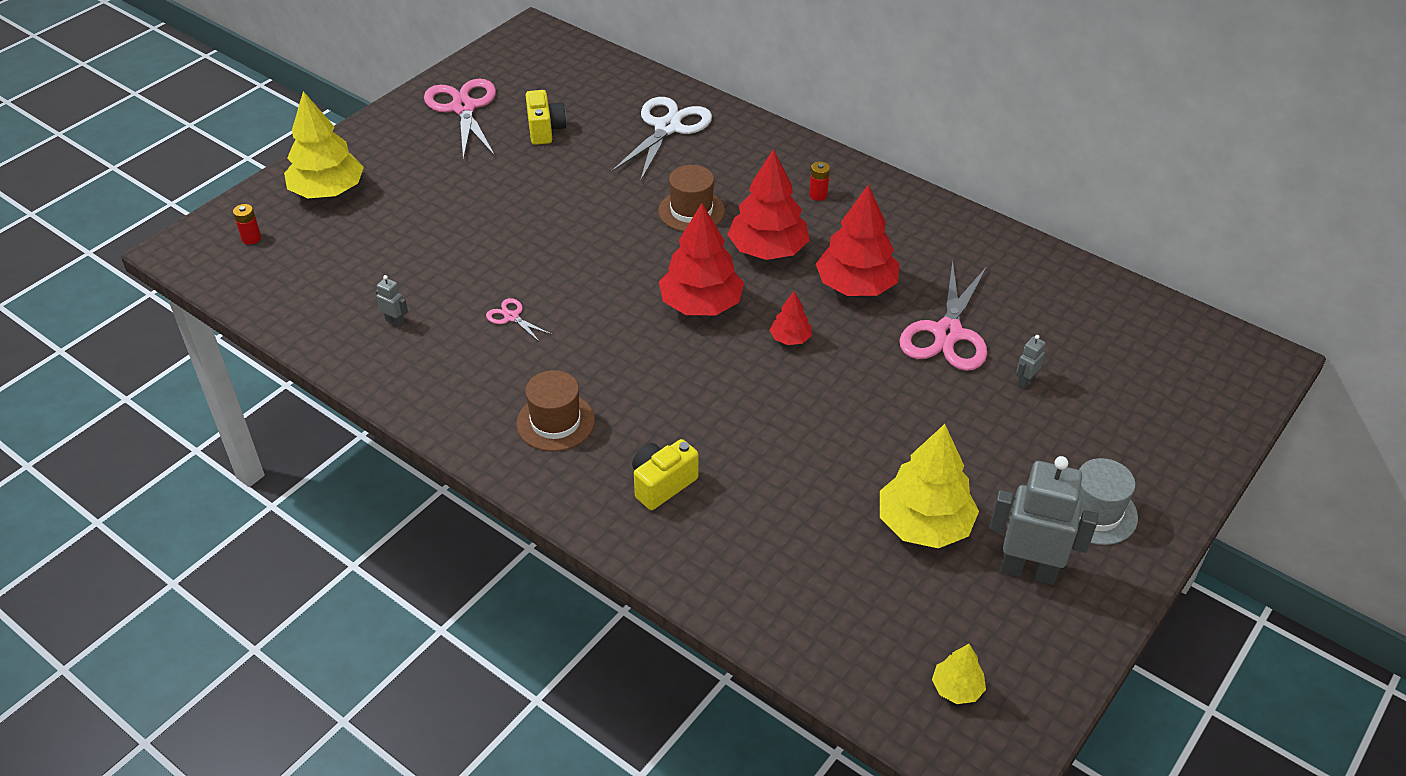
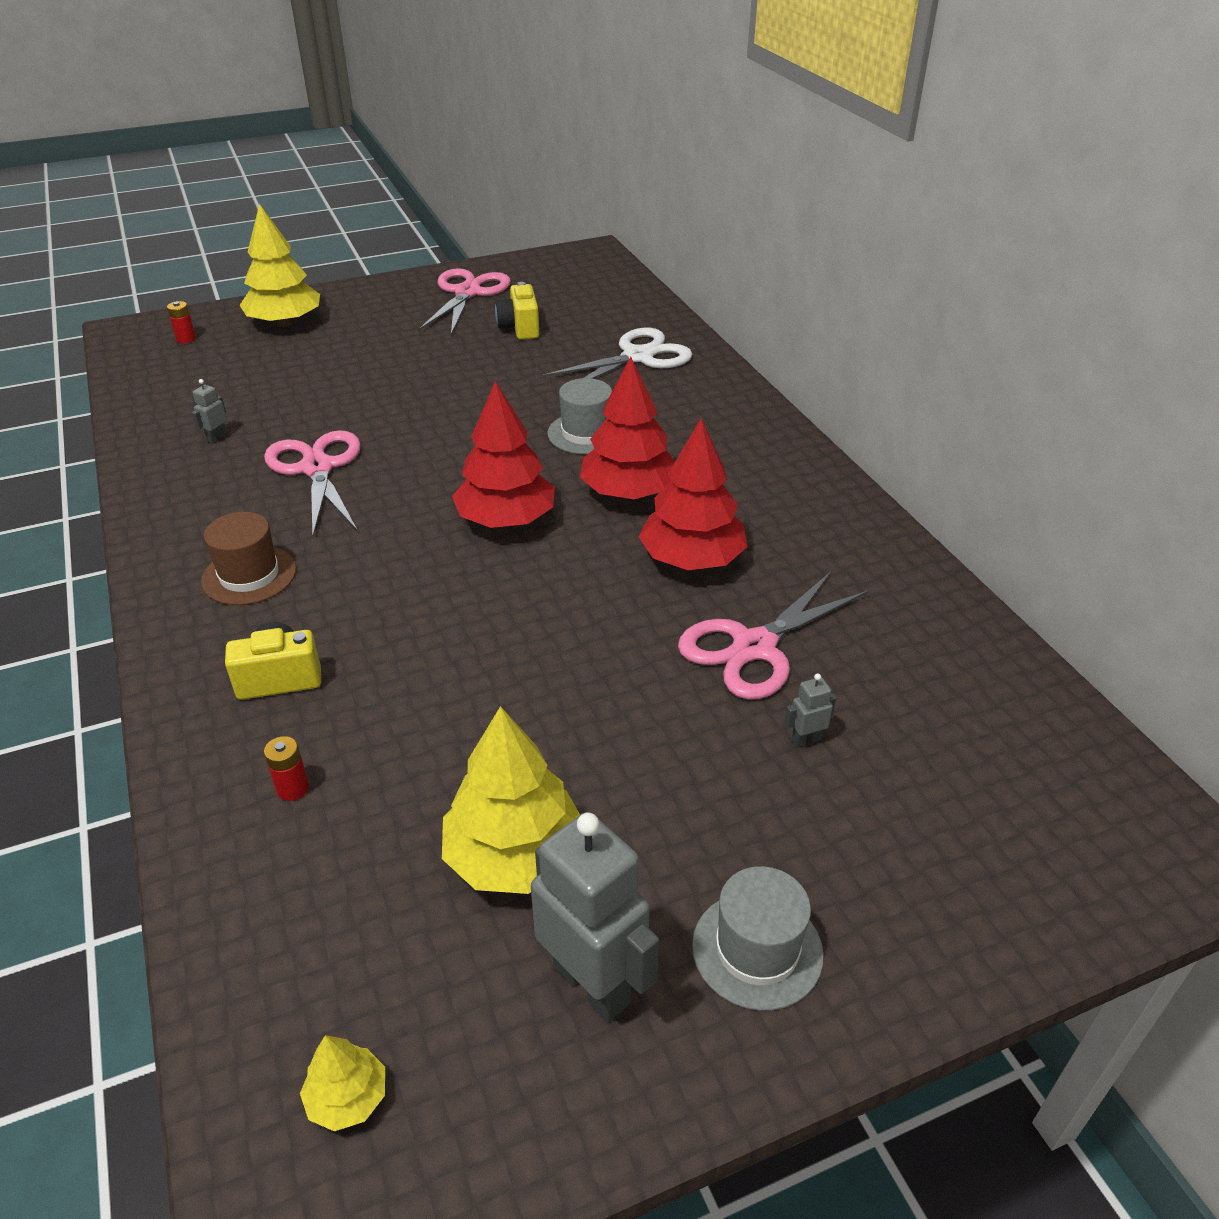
camera: 30 degrees right, 5 degrees down
(395, 321) = (217, 438): grey robot -> grey robot turned 120 degrees counterclockwise
(511, 317) = (317, 468): pink scissors -> pink scissors, size x2.19
(545, 130) = (520, 328): yellow camera -> yellow camera turned 150 degrees clockwise
(691, 211) = (586, 433): brown hat -> grey hat
(790, 338) = (565, 585): red tree -> none
(818, 195) = (735, 459): red battery -> red battery (293, 788)

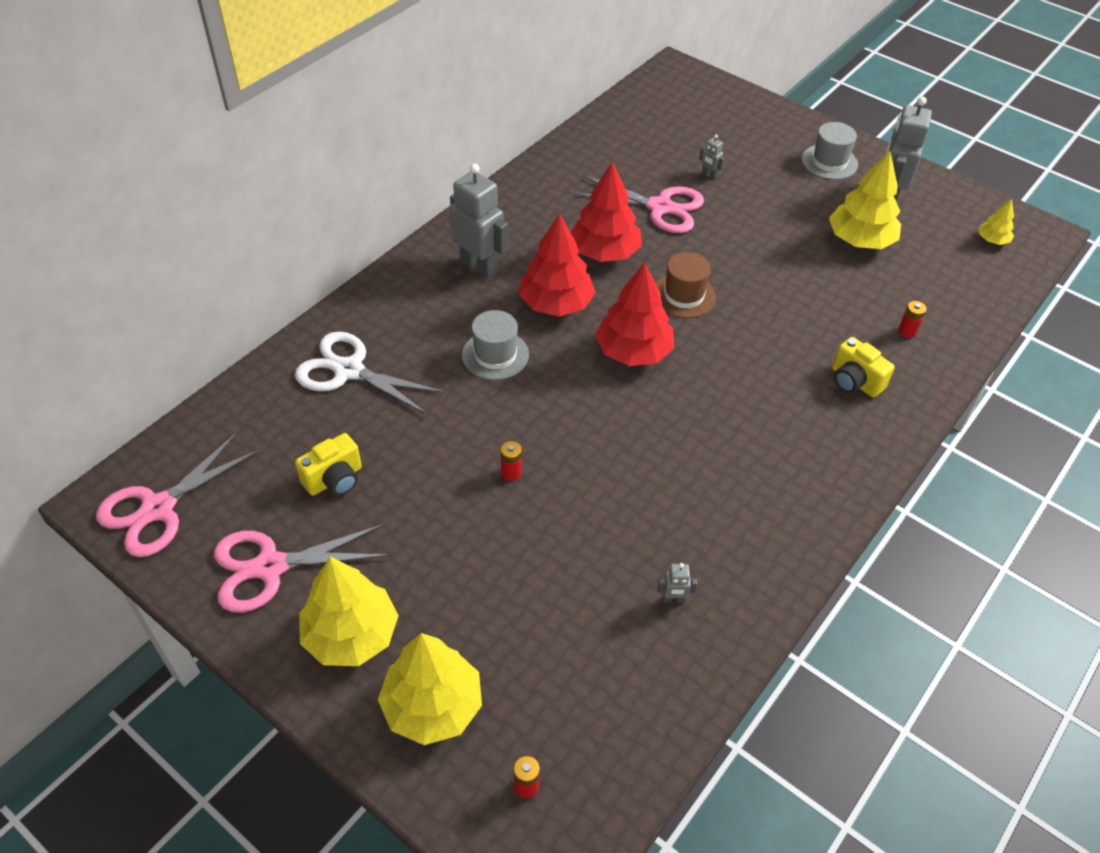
camera: 120 degrees left, 10 degrees up
(249, 575) = (797, 454): brown hat -> brown hat (684, 295)
(317, 468) = (659, 495): pink scissors -> pink scissors (158, 508)
(376, 308) = (351, 635): none -> yellow tree
(435, 402) = (511, 472): none -> red battery
(733, 460) = (479, 266): none -> grey robot

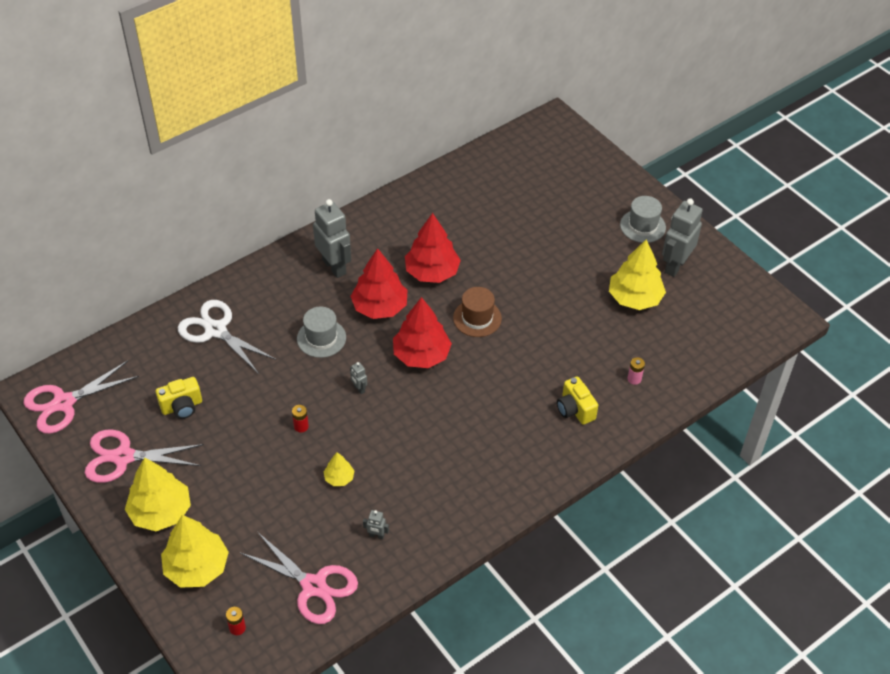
camera: 15 degrees right, 0 degrees up
(660, 207) = (489, 242): pink scissors -> pink scissors (313, 586)
(709, 175) = (540, 221): grey robot -> grey robot (359, 389)
(906, 331) = (634, 379): red battery -> pink battery
(992, 240) = (742, 317): yellow tree -> yellow tree (339, 478)

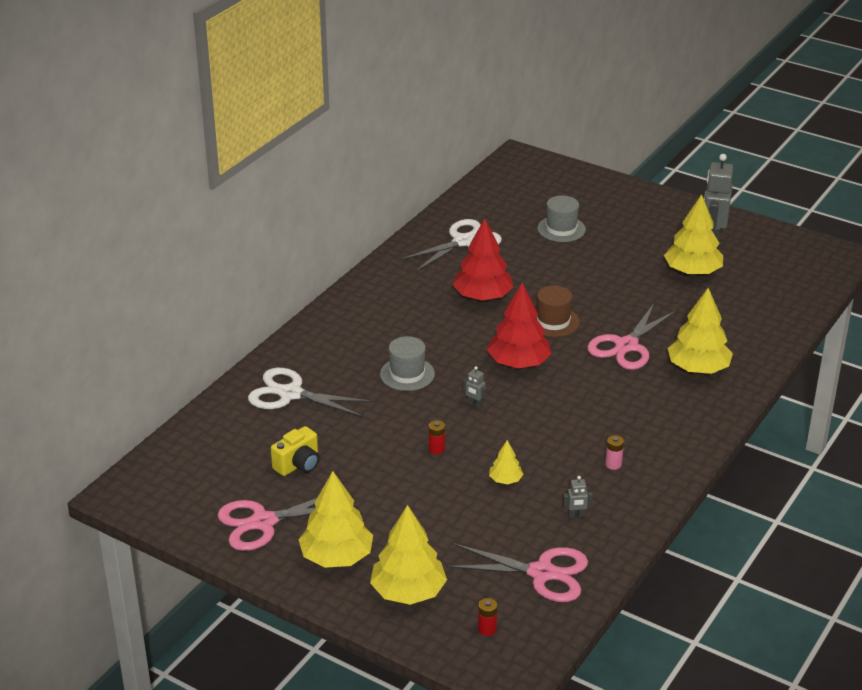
camera: 20 degrees left, 15 degrees down
(64, 403) = (164, 494): pink scissors -> pink scissors (626, 346)
(334, 267) = (380, 315): grey robot -> none
(380, 307) = (449, 335): red tree -> none
(450, 205) = (463, 242): none -> white scissors
(575, 409) = (698, 368): yellow camera -> yellow tree
(634, 379) = (736, 332): pink battery -> pink battery (613, 464)
(642, 226) = (661, 217): grey hat -> grey hat (561, 229)

